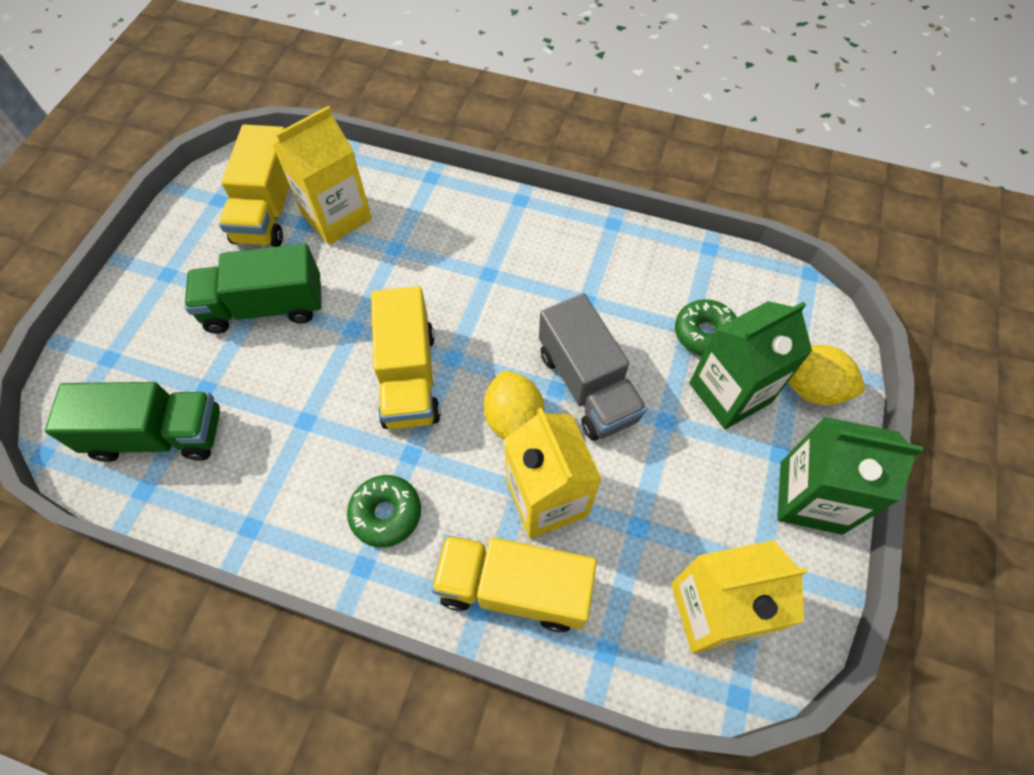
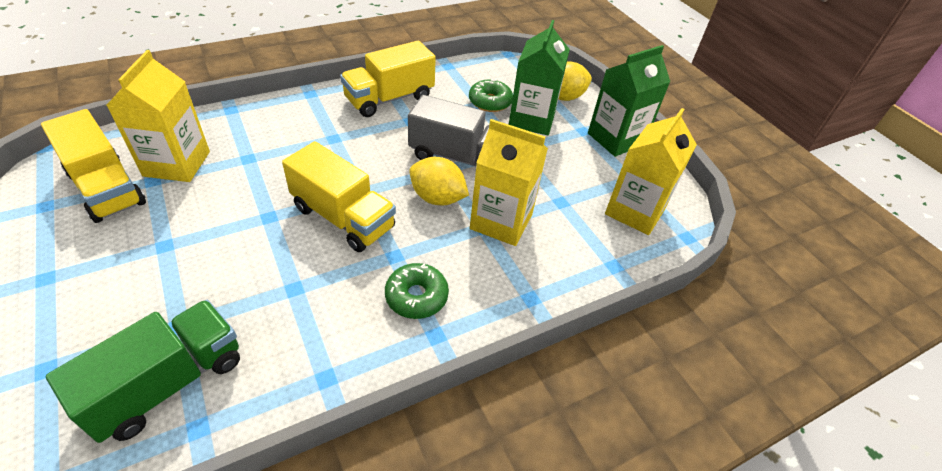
camera: 50 degrees left, 15 degrees down
(265, 307) = (176, 245): green truck -> none
(513, 588) = (536, 275): yellow truck -> yellow truck (389, 98)

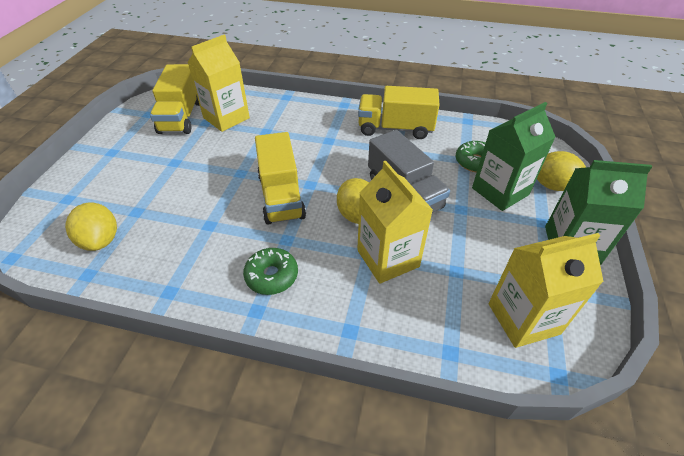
camera: 45 degrees right, 0 degrees up
(168, 383) = (101, 240): green truck -> yellow lemon

